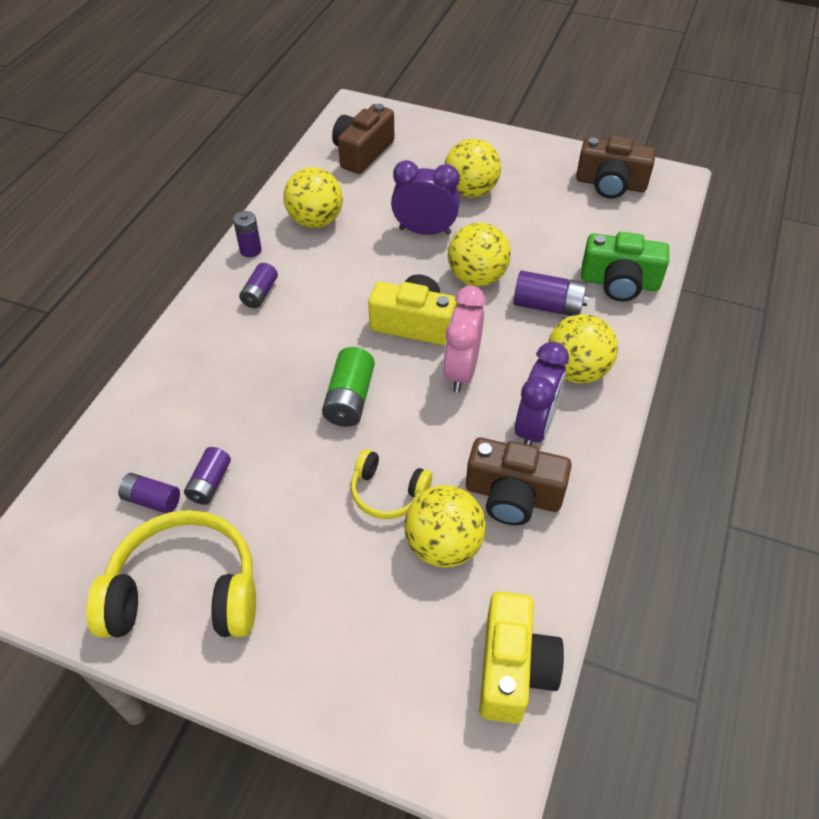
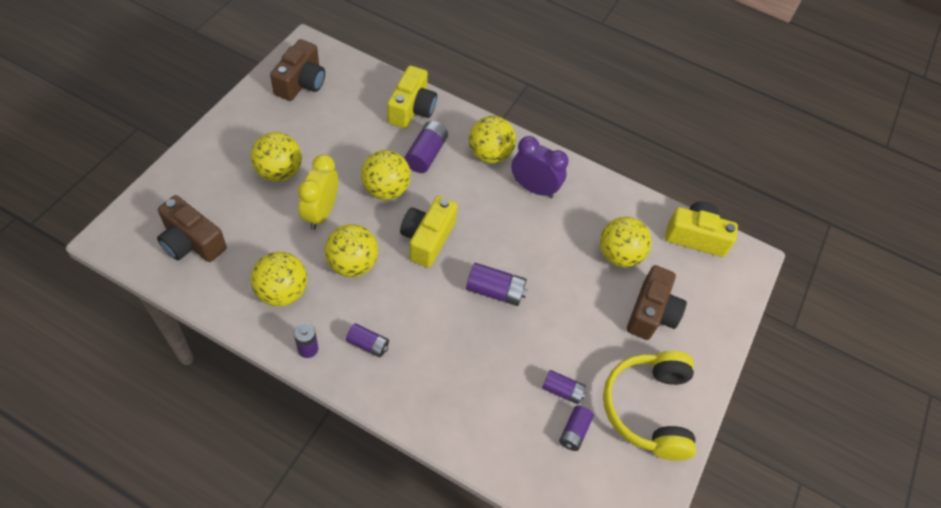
camera: 90 degrees left, 5 degrees up
(350, 398) = (495, 291): green battery -> purple battery
(362, 266) = (352, 264): none -> yellow ball
(388, 492) = (578, 279): yellow headphones -> none
(425, 231) = (321, 213): purple clock -> yellow clock
(461, 371) = (479, 218): pink clock -> none
(513, 495) = (585, 212): brown camera -> brown camera (651, 313)
(619, 283) = (411, 109): green camera -> yellow camera

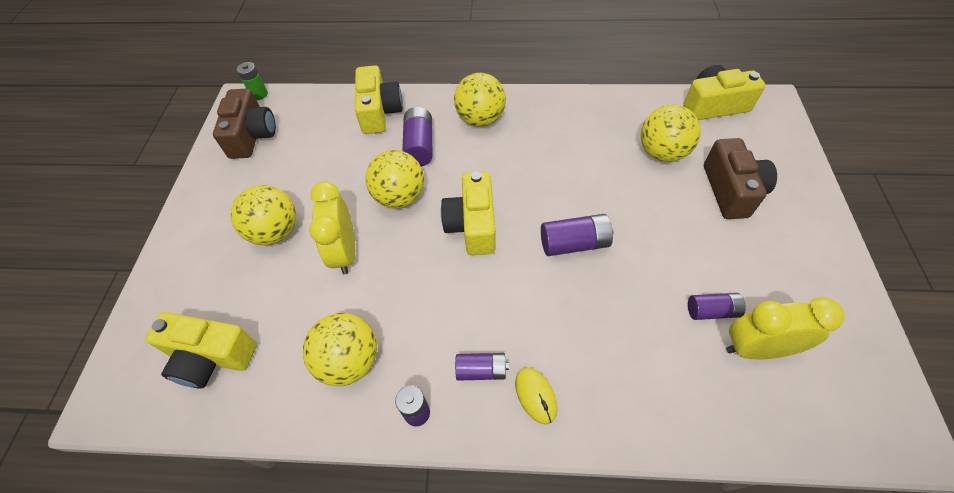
camera: 15 degrees left, 0 degrees up
(192, 242) = (211, 357): brown camera -> yellow camera
(325, 47) = (259, 94): none -> green battery
(352, 264) = (410, 289): yellow ball -> none
(394, 380) = (535, 395): none -> yellow mouse
(534, 188) = (542, 130): purple clock -> none
(574, 432) = (756, 349): purple battery -> yellow clock
(648, 408) = (803, 284): yellow headphones -> none

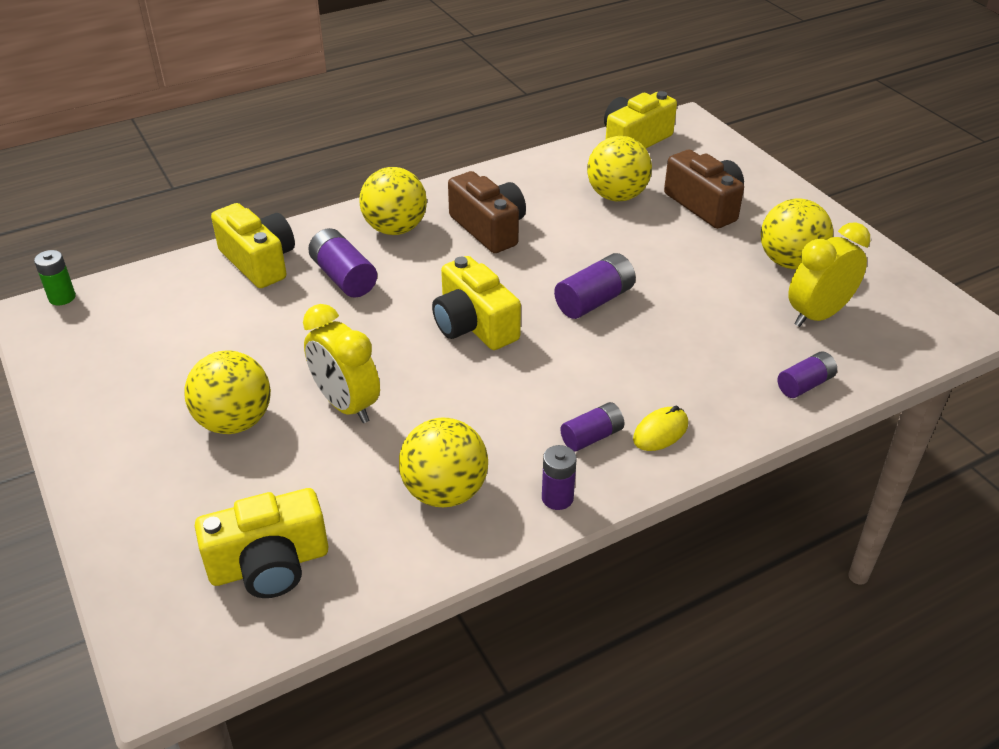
camera: 35 degrees left, 15 degrees down
(252, 136) = (98, 342): brown camera -> brown camera (489, 228)
(400, 197) = (365, 331): yellow ball -> yellow ball (790, 262)
(535, 395) = (660, 432): yellow mouse -> yellow mouse turned 75 degrees counterclockwise
(711, 311) = (761, 303): purple battery -> purple battery (804, 384)

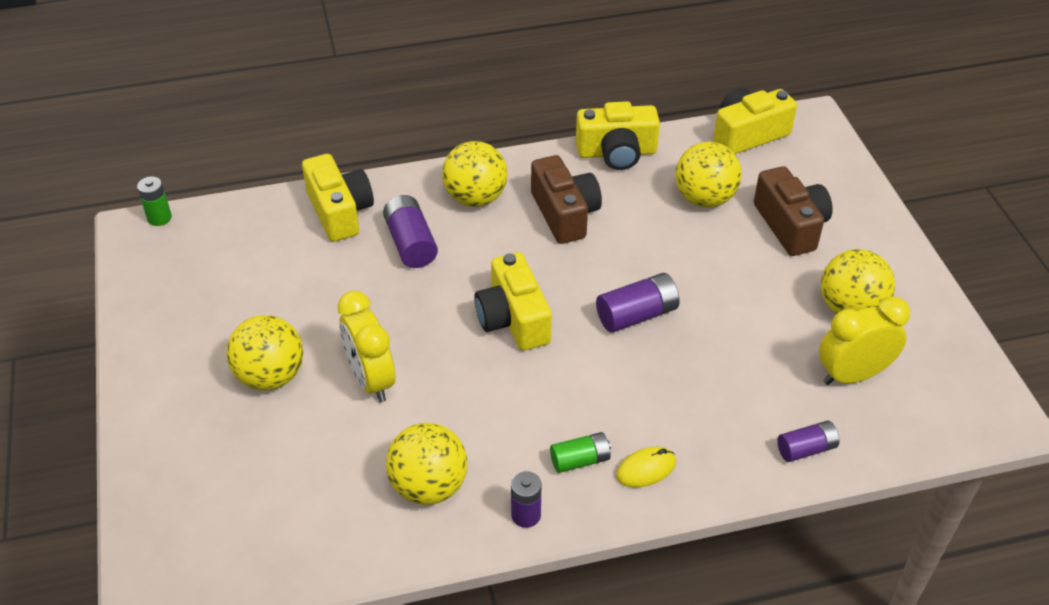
camera: 15 degrees right, 5 degrees up
(269, 564) = (259, 522): yellow camera -> yellow camera (617, 153)
(592, 436) = (580, 460): purple battery -> green battery

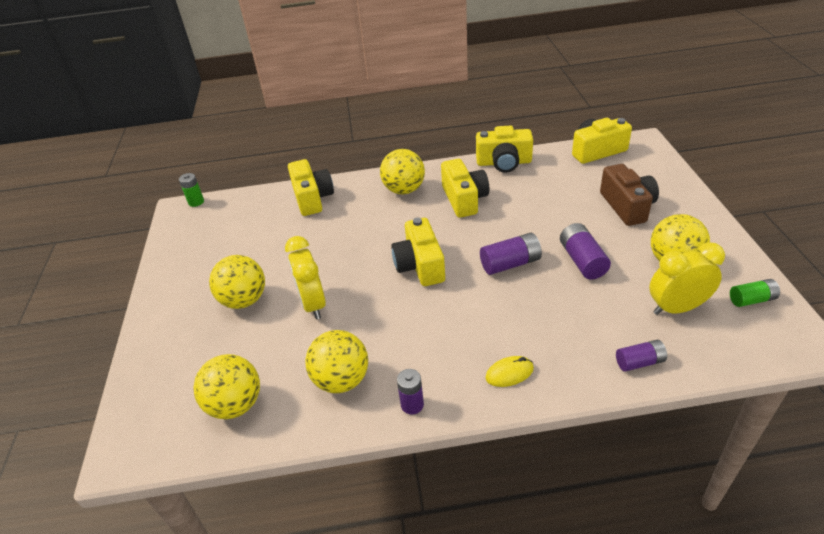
camera: 10 degrees right, 5 degrees down
(410, 243) = (356, 217): purple battery -> purple battery (582, 261)
(565, 214) = (464, 199): brown camera -> yellow camera
(580, 460) = (458, 365): green battery -> green battery (751, 300)
(704, 198) = (564, 189): yellow ball -> yellow ball (235, 405)

